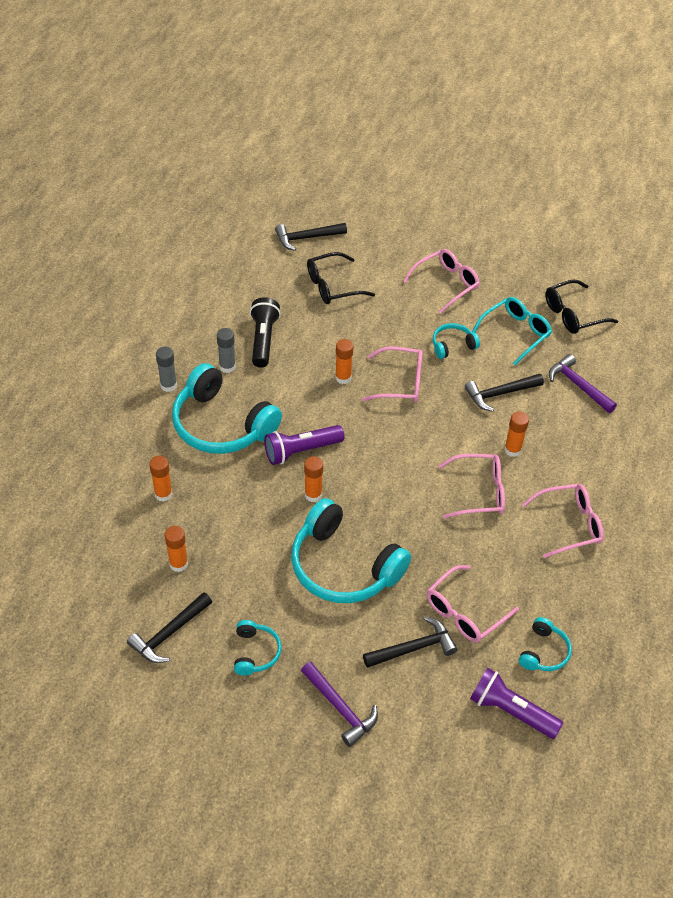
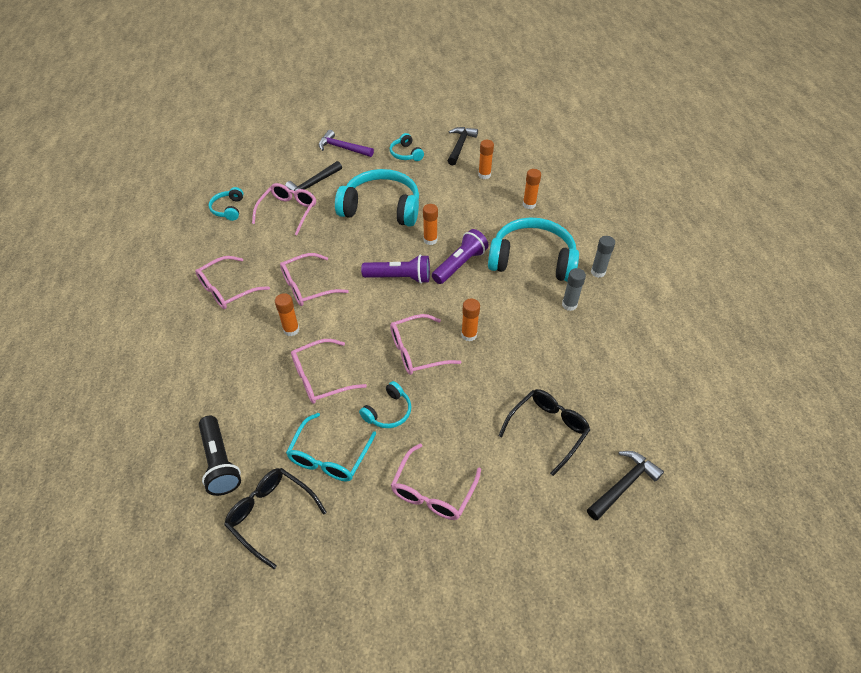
camera: 155 degrees right, 0 degrees up
(263, 340) = (562, 341): black flashlight -> black flashlight (220, 462)
(500, 394) = (321, 378): black hammer -> pink glasses
(511, 711) = (242, 176): purple flashlight -> purple flashlight (399, 277)
(573, 314) = (271, 514): black glasses -> black glasses turned 90 degrees counterclockwise
(578, 385) = (245, 419): purple hammer -> none

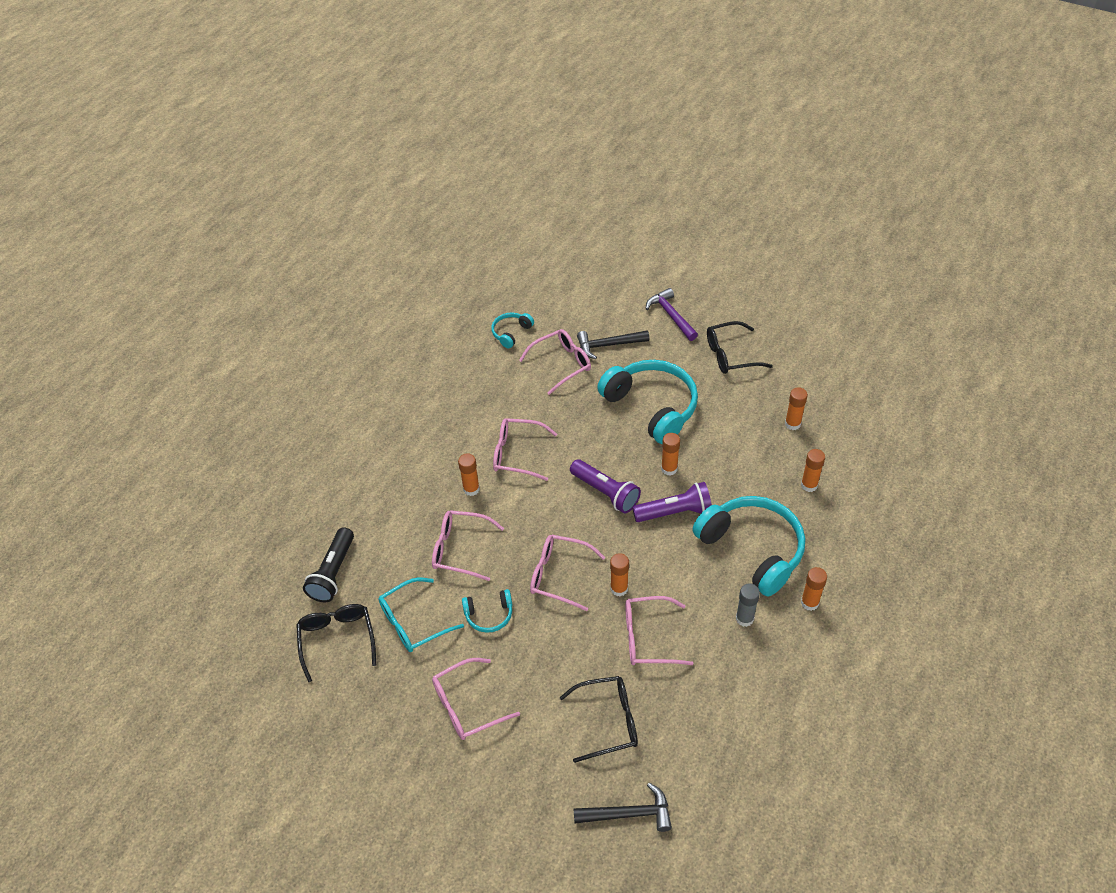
camera: 40 degrees right, 0 degrees up
(227, 289) = (449, 418): pink glasses -> pink glasses (648, 637)
(406, 154) = (730, 355): turquoise headphones -> black glasses
(460, 146) = (798, 374): black hammer -> none
(598, 272) = (809, 603): grey glue stick -> orange glue stick

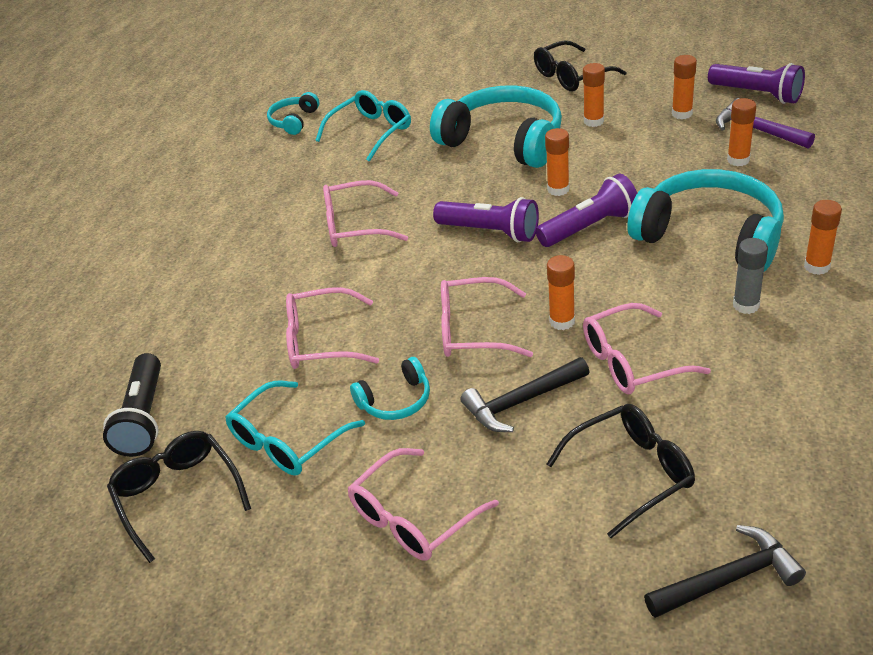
camera: 15 degrees left, 10 degrees down
(471, 489) = (308, 275): orange glue stick -> orange glue stick (593, 121)
(561, 364) = (371, 132): pink glasses -> turquoise glasses
(608, 345) = (420, 103): black hammer -> black hammer (521, 401)
(671, 315) = (482, 62): purple hammer -> purple hammer (757, 130)
(858, 423) = (757, 94): none -> purple flashlight

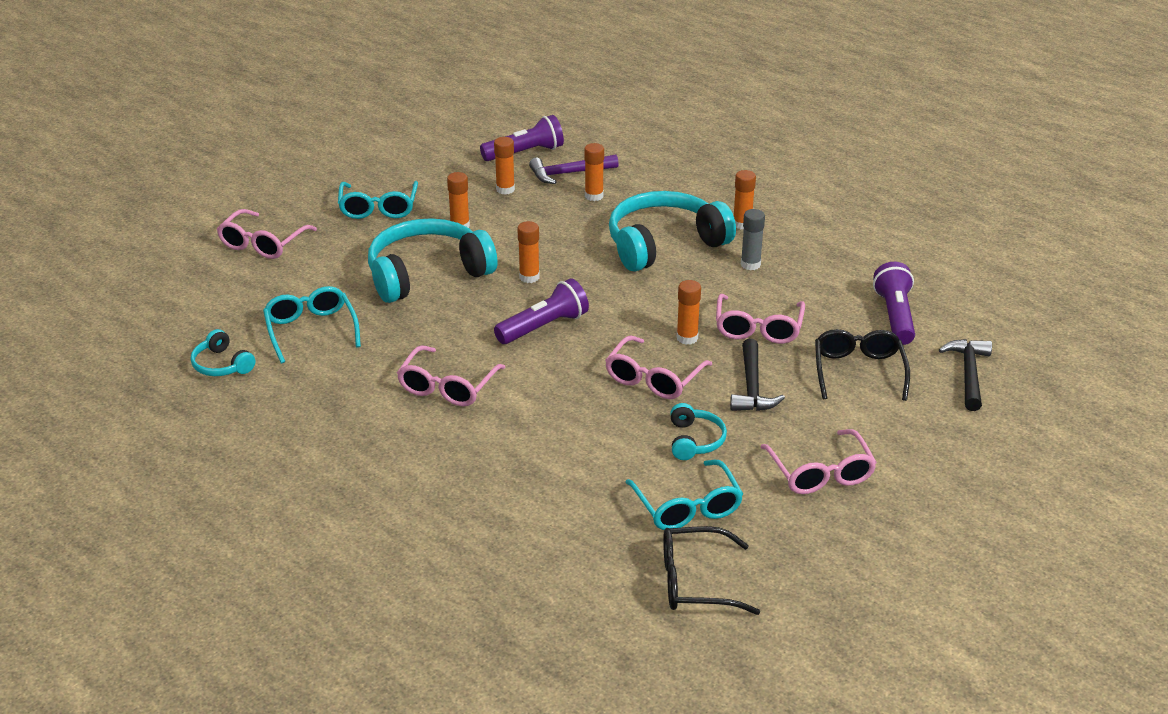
camera: 65 degrees left, 5 degrees down
(144, 418) = (581, 578): black flashlight -> none
(321, 341) = (584, 454): pink glasses -> pink glasses (262, 244)
(571, 76) = (378, 208): black glasses -> turquoise glasses
(589, 227) = (593, 284): purple flashlight -> purple flashlight (894, 316)

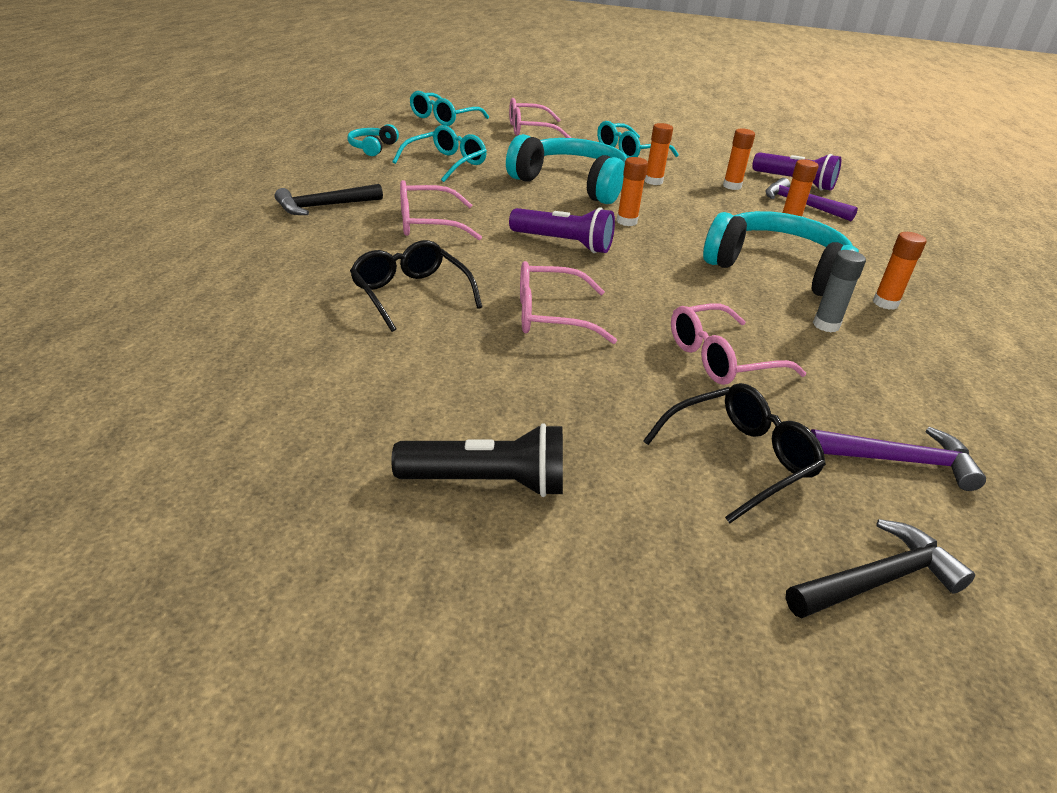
camera: 55 degrees right, 0 degrees up
(687, 338) = (643, 318): orange glue stick -> none
(687, 507) = (339, 392): turquoise glasses -> turquoise glasses (443, 118)
(694, 440) = (467, 367): turquoise headphones -> none
(695, 582) = (194, 433): black glasses -> black glasses (410, 294)
(752, 387) = (608, 381): black hammer -> black hammer (324, 206)
(820, 473) = (487, 482): pink glasses -> black flashlight
(894, 316) = (899, 461): purple flashlight -> purple hammer

